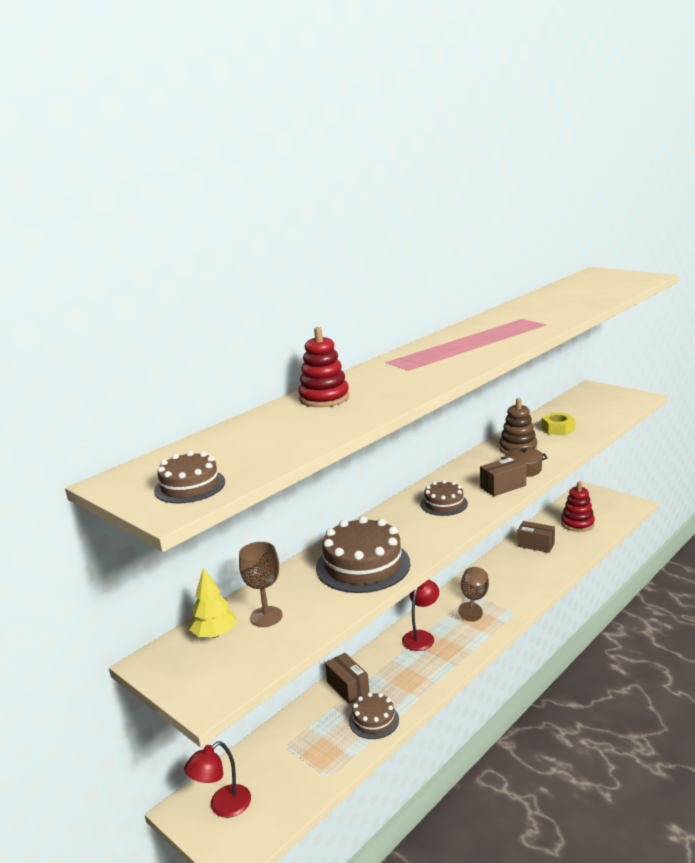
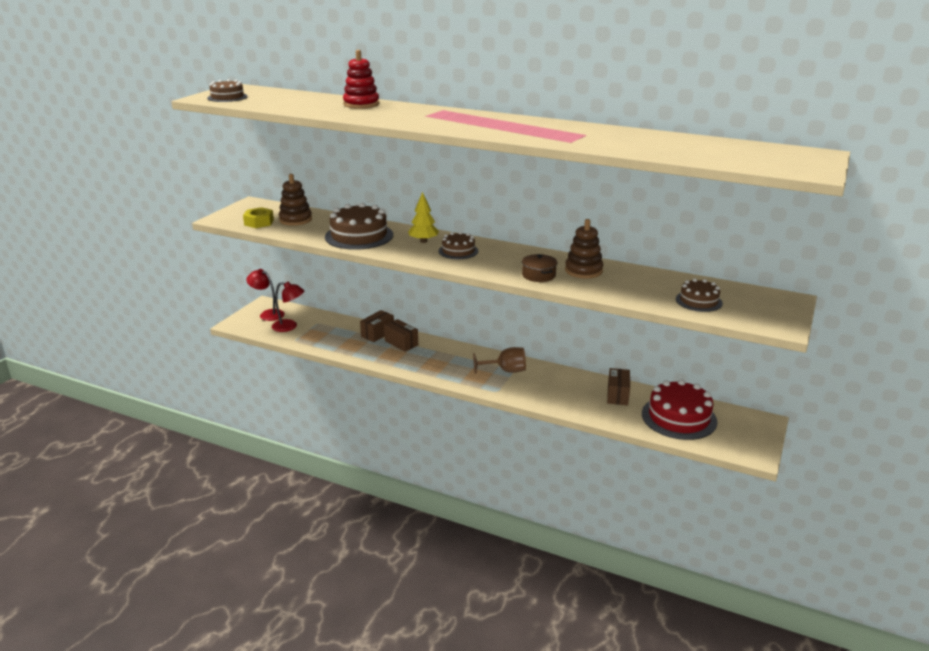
camera: 70 degrees right, 5 degrees up
(214, 634) = (277, 211): yellow tree -> yellow tree (423, 241)
(266, 616) = (295, 220): brown goblet -> brown stacking toy
(373, 720) = (347, 347): brown cake -> brown cake (698, 301)
(421, 636) = (445, 353): red lamp -> red lamp (289, 327)
(503, 486) = (499, 269): brown box -> brown box (401, 343)
(558, 429) = (646, 285): yellow nut -> yellow nut (259, 222)
(577, 523) = (679, 417): red stacking toy -> red cake

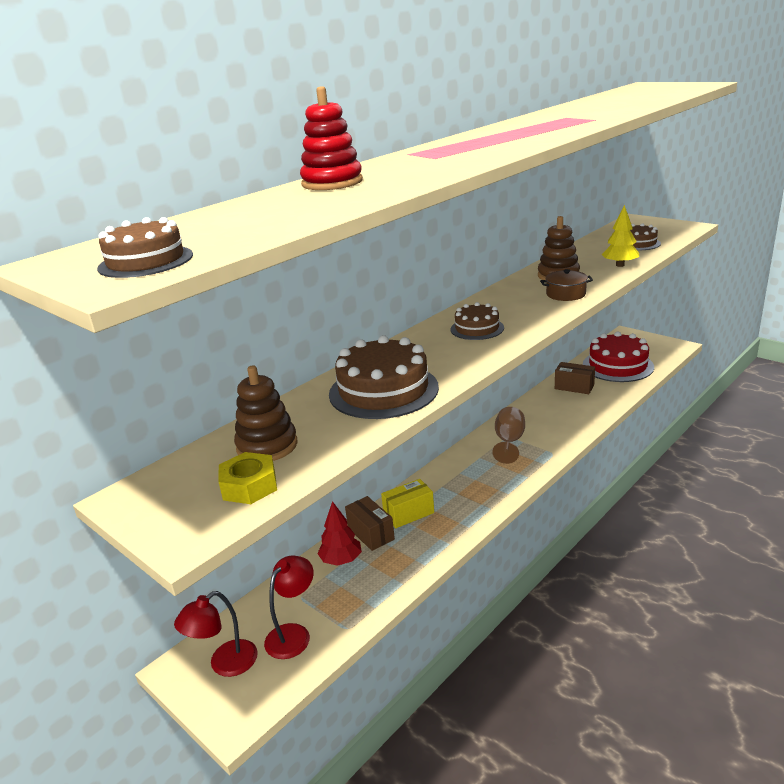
camera: 70 degrees left, 0 degrees up
(350, 329) = (341, 560): none -> red tree
(401, 343) = (408, 513): brown box -> yellow box
(423, 241) = (431, 347): yellow tree -> yellow tree (620, 265)

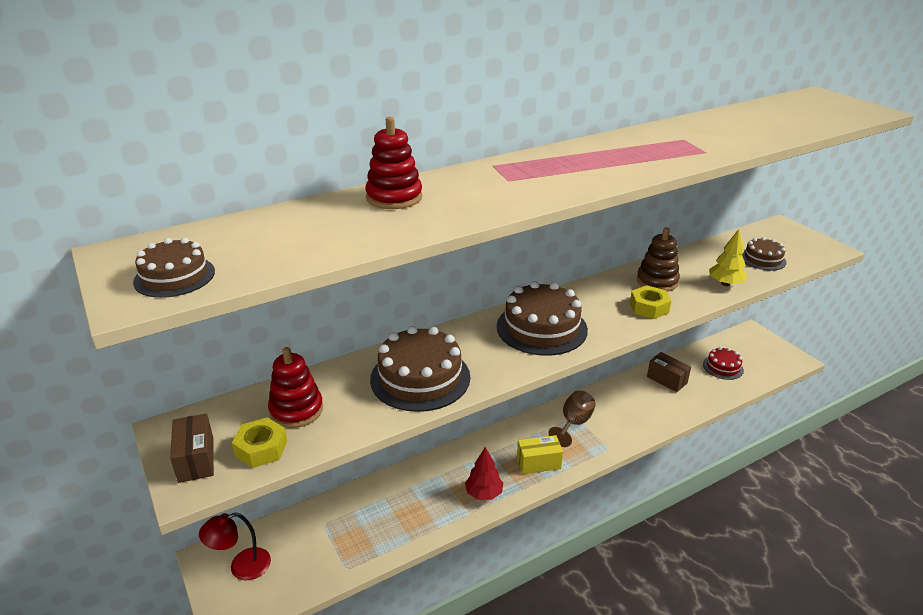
camera: 15 degrees right, 5 degrees up
(267, 446) = (296, 410): brown stacking toy -> red stacking toy
(293, 634) = (304, 558): red lamp -> none
(341, 560) = (372, 500): red tree -> red tree (484, 493)
(371, 533) = (408, 482): brown box -> brown box (196, 459)
(408, 513) = (449, 472): yellow box -> yellow box (538, 463)
(477, 328) = (541, 328): brown cake -> brown cake, size x1.78
(566, 294) = (649, 308): brown pot -> yellow nut
(617, 366) = (723, 367): red cake -> red cake, size x0.56

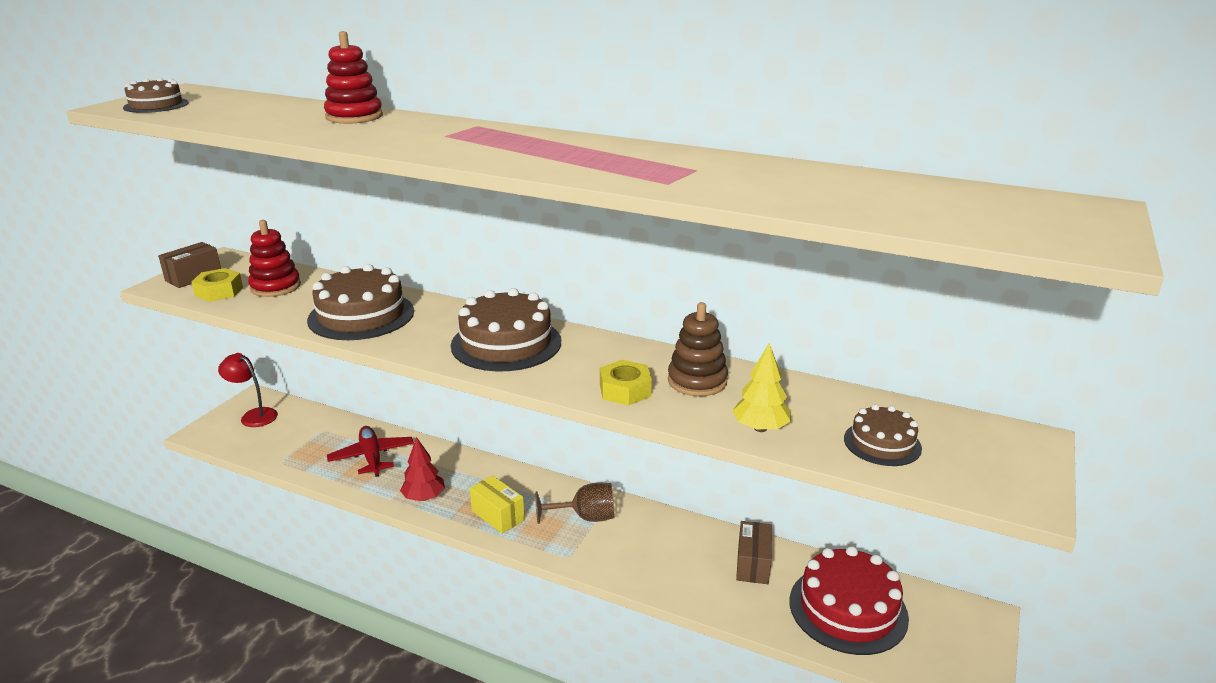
camera: 55 degrees right, 5 degrees down
(399, 505) = (372, 457): none -> red plane
(723, 367) = (848, 609): red cake -> red cake, size x1.78

